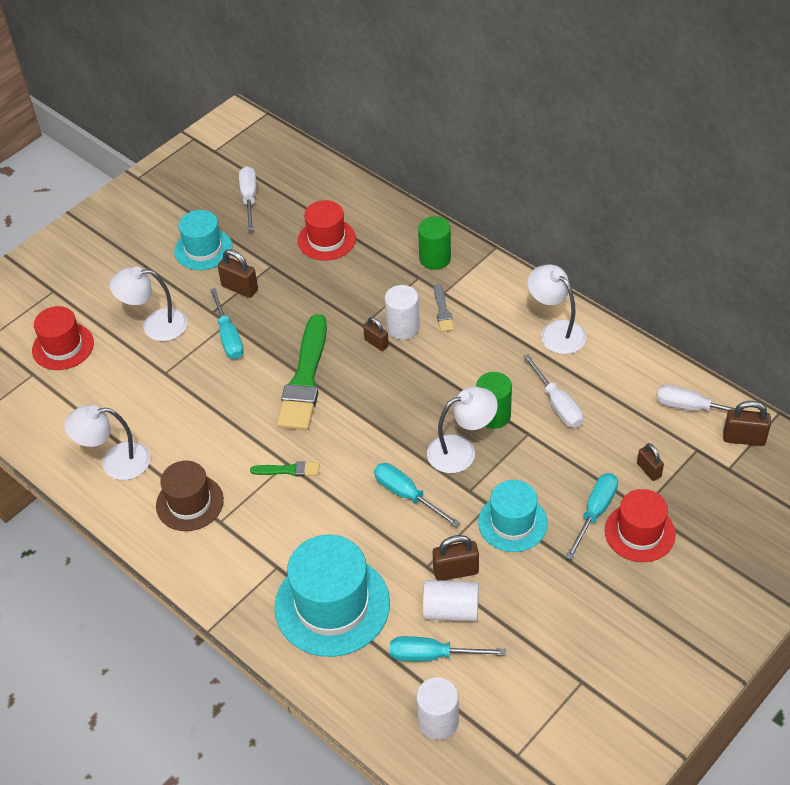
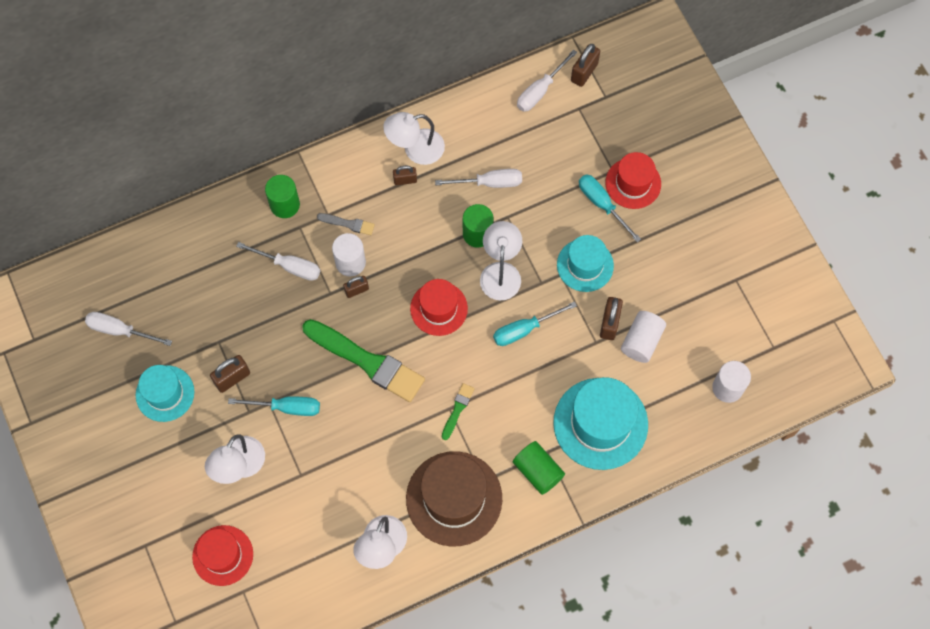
camera: 70 degrees left, 20 degrees up
(189, 503) = (454, 498): brown hat -> brown hat, size x1.61
(251, 566) = (538, 471): none -> green cylinder
(326, 239) = (212, 283): red hat -> red hat (439, 308)
(373, 285) = (289, 266): none -> white screwdriver
(432, 655) = (673, 369): turquoise screwdriver -> none
(649, 470) = (582, 150): brown padlock -> brown padlock (405, 180)

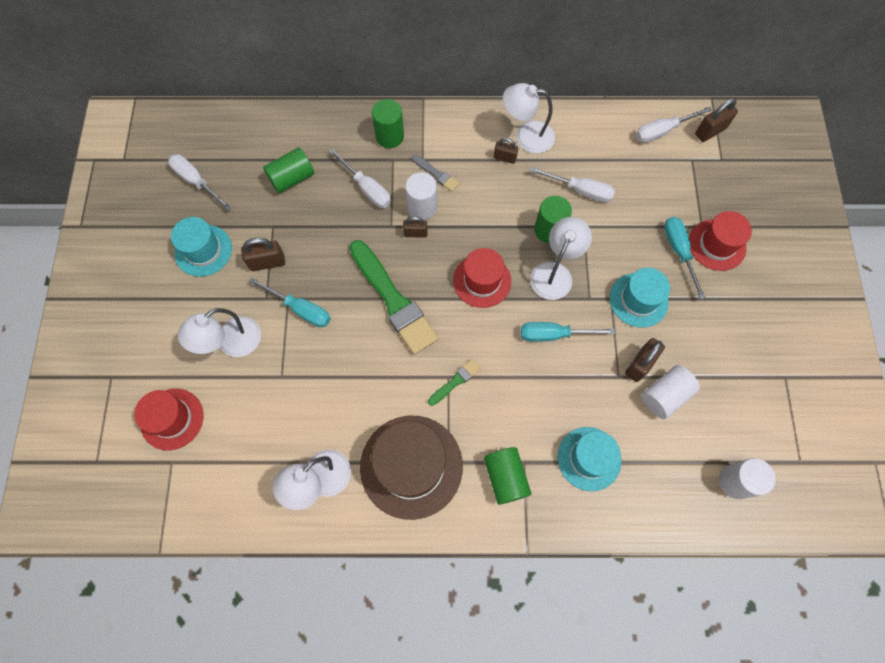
camera: 25 degrees right, 0 degrees up
(212, 287) = (292, 178): none -> green cylinder
(600, 423) = (589, 458): turquoise hat -> turquoise hat, size x0.62

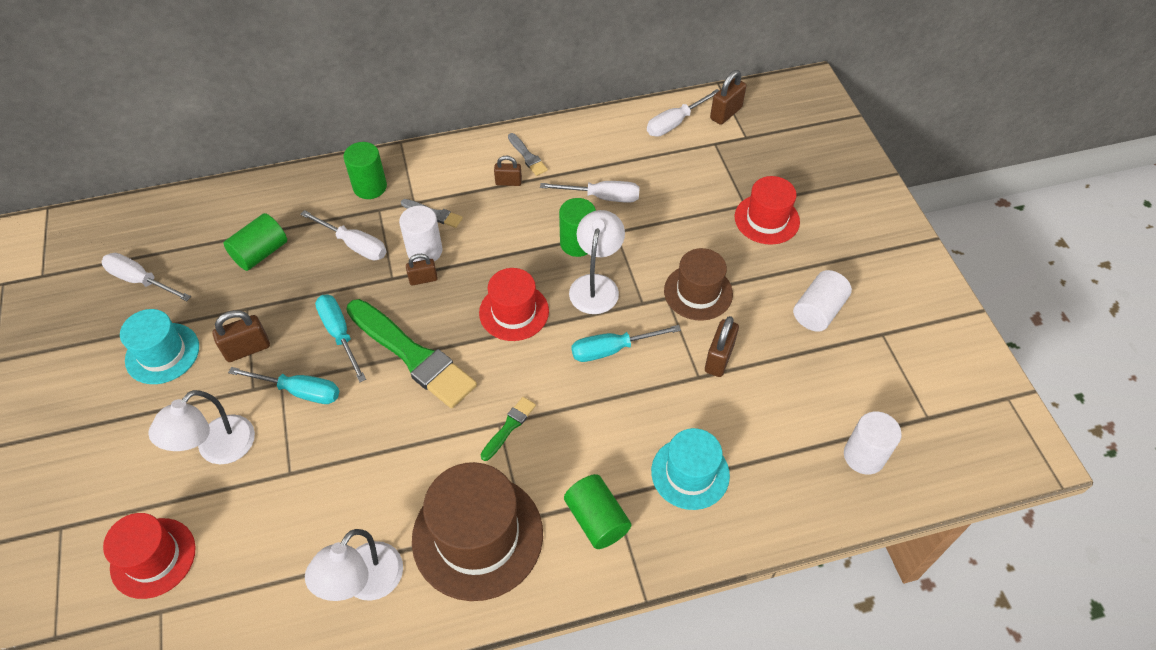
camera: 15 degrees left, 15 degrees down
(526, 136) = (527, 156): white lamp -> grey brush
(638, 300) = (698, 292): turquoise hat -> brown hat
(664, 395) = (756, 384): white cylinder -> white cylinder (818, 311)
(678, 252) = (727, 235): turquoise screwdriver -> turquoise screwdriver (339, 334)

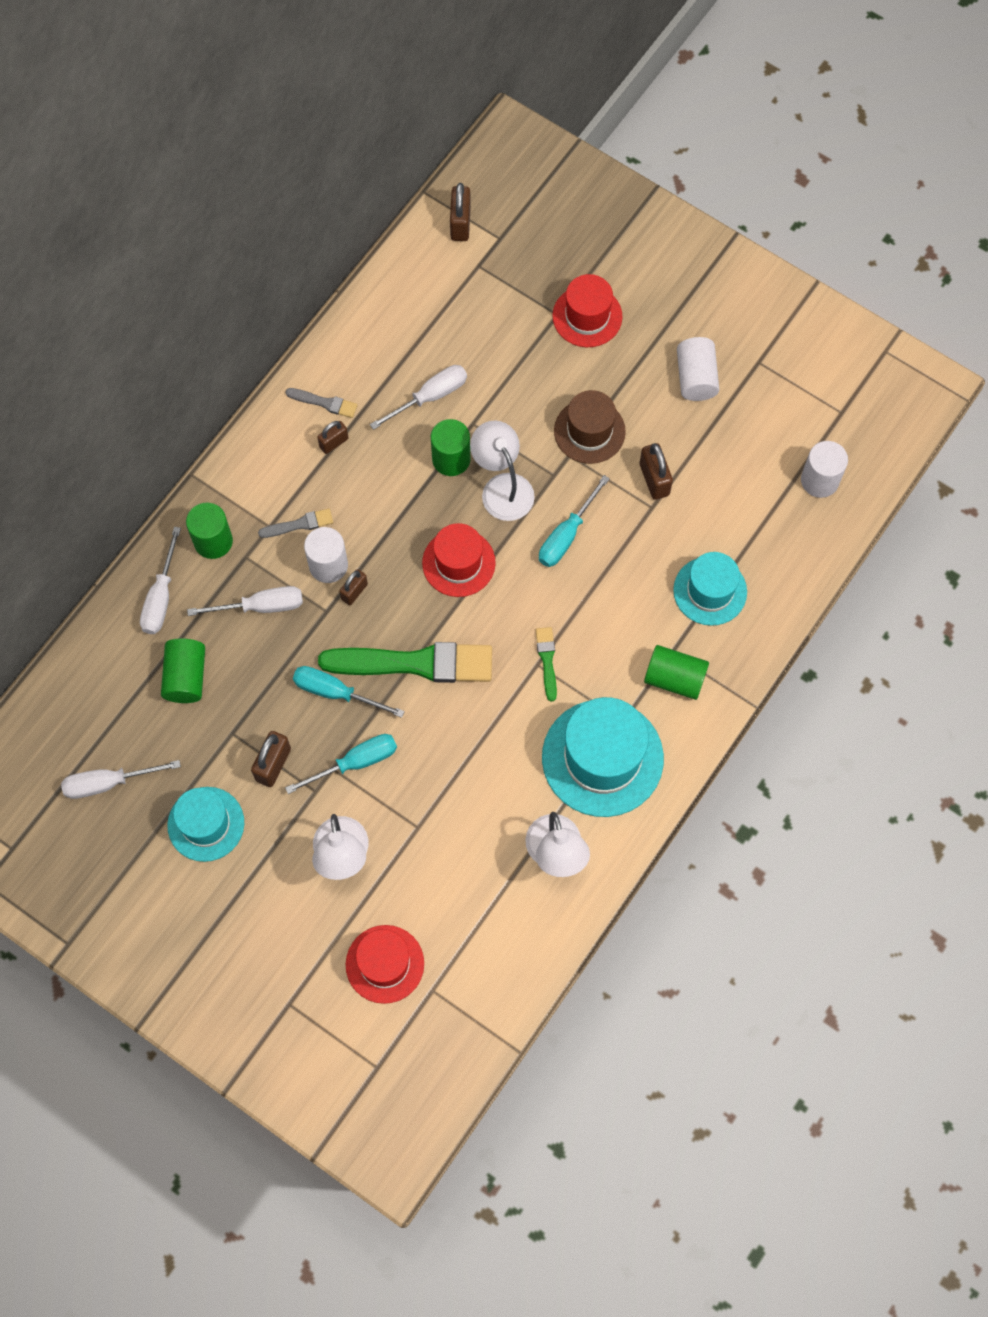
camera: 40 degrees left, 15 degrees up
(477, 536) = (602, 758): brown hat -> turquoise hat
(675, 123) = (424, 268): white screwdriver -> white screwdriver (161, 597)

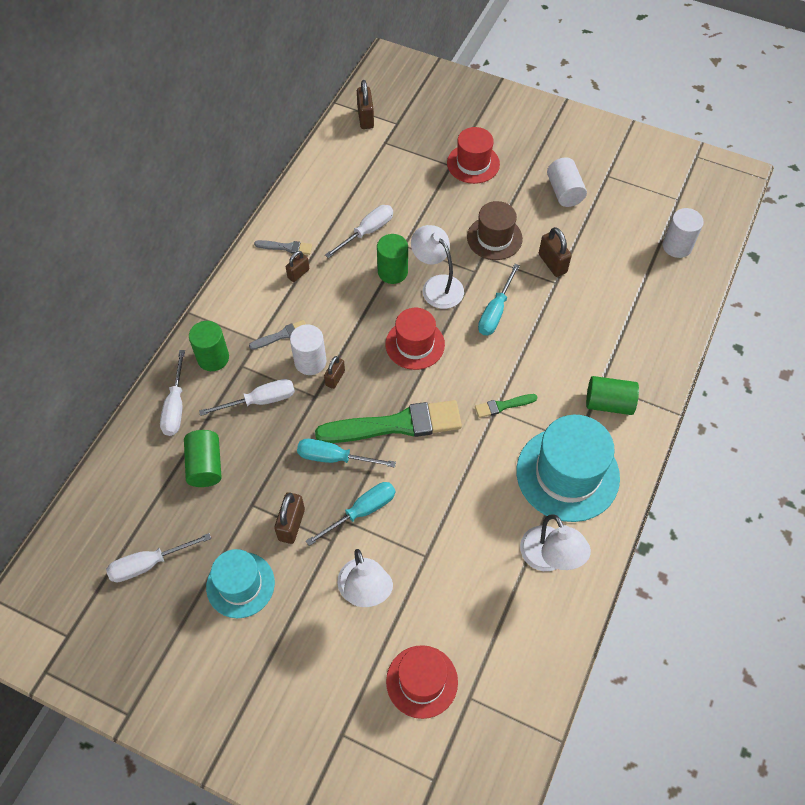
camera: 10 degrees left, 10 degrees down
(547, 660) = (503, 406): green brush -> green brush turned 90 degrees counterclockwise
(710, 591) = (617, 335): turquoise hat -> none

